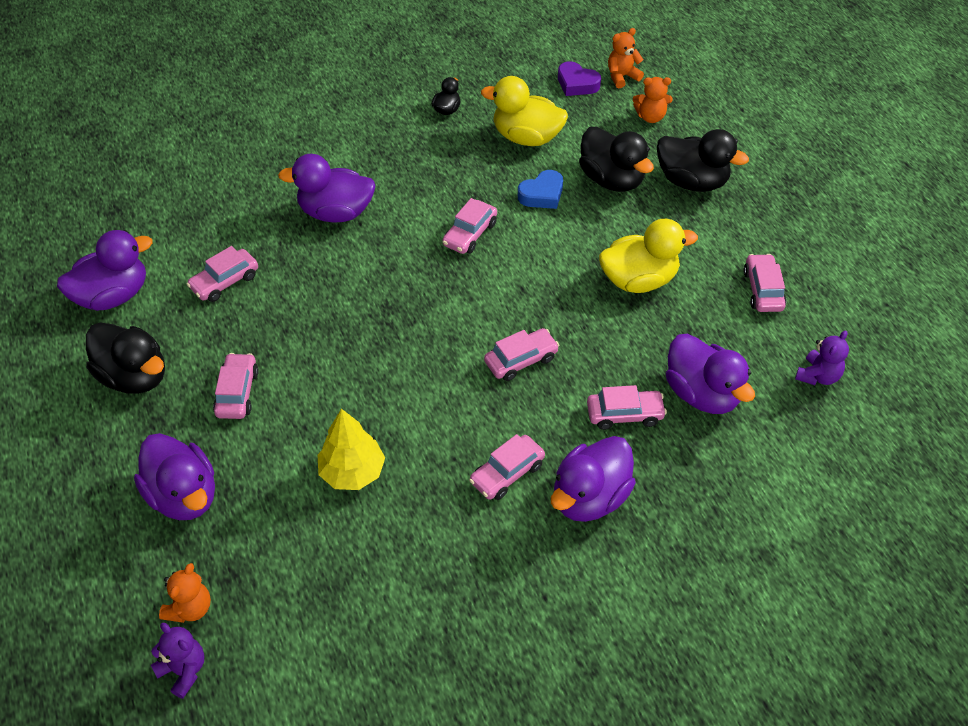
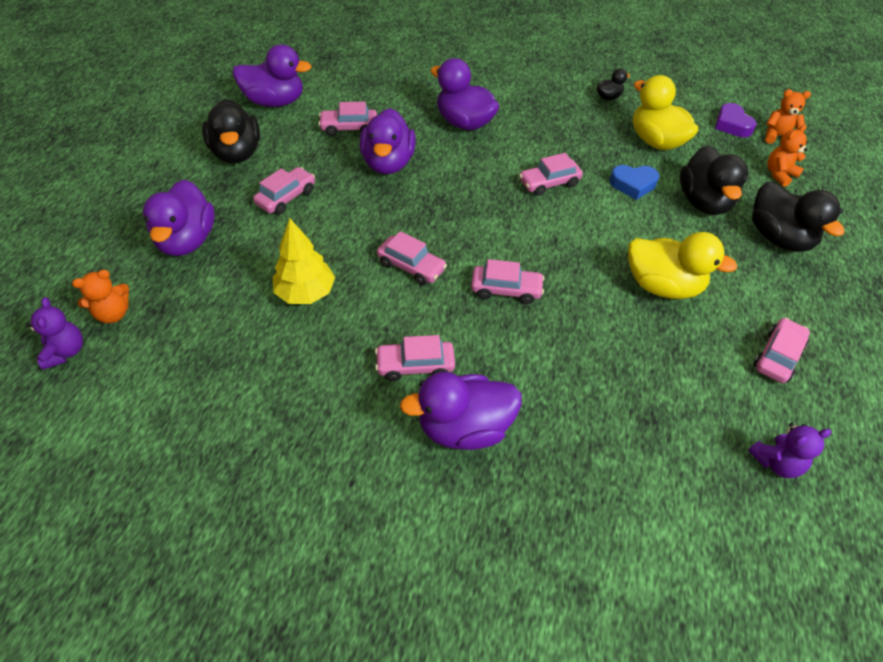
camera: 35 degrees right, 0 degrees up
(624, 414) = (555, 381): pink car -> pink car (411, 266)
(650, 117) = (779, 174): orange teddy bear -> orange teddy bear turned 105 degrees clockwise
(702, 394) = (642, 407): purple duck -> purple duck (388, 163)

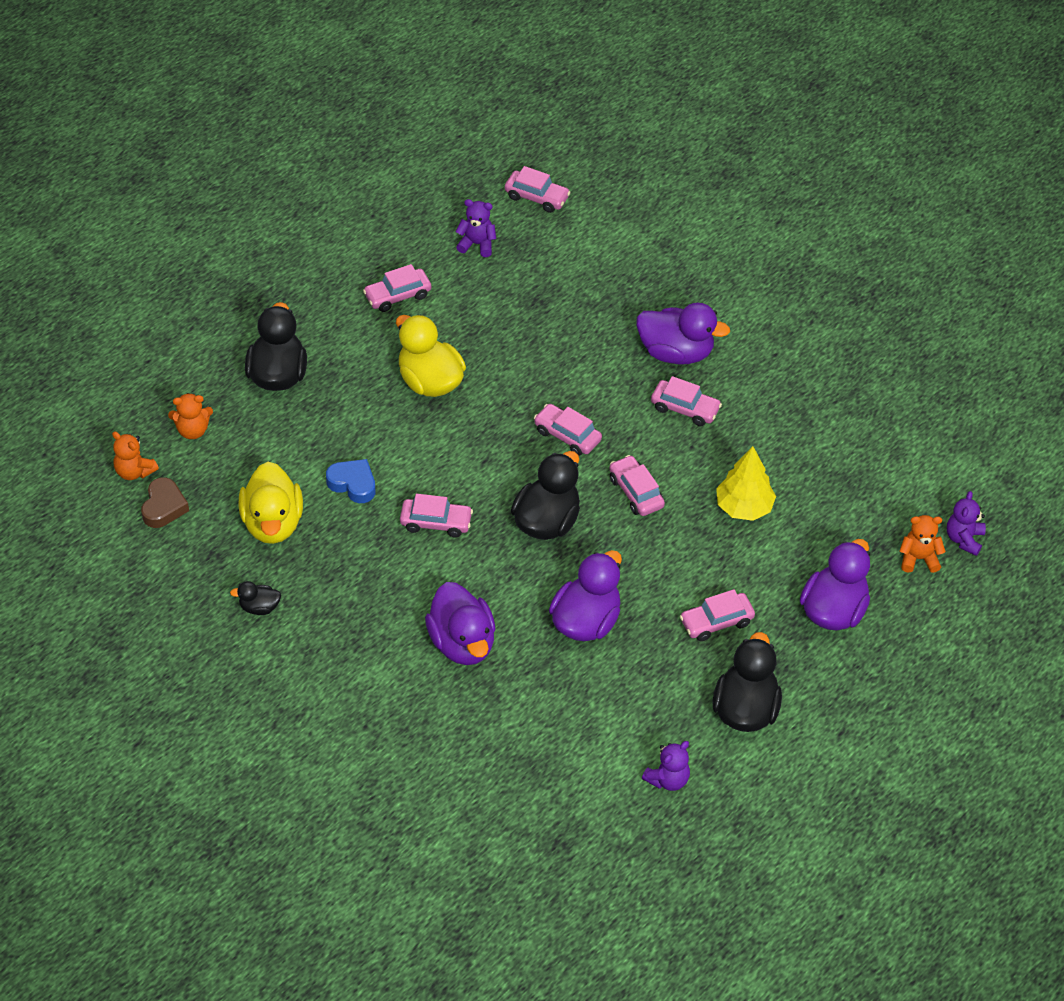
camera: 150 degrees left, 0 degrees up
(275, 102) = (668, 779): purple duck -> purple teddy bear
(349, 128) = (600, 694): pink car -> pink car (537, 197)
(703, 202) = (304, 436): black duck -> black duck (547, 521)
(732, 125) = (164, 507): purple heart -> brown heart

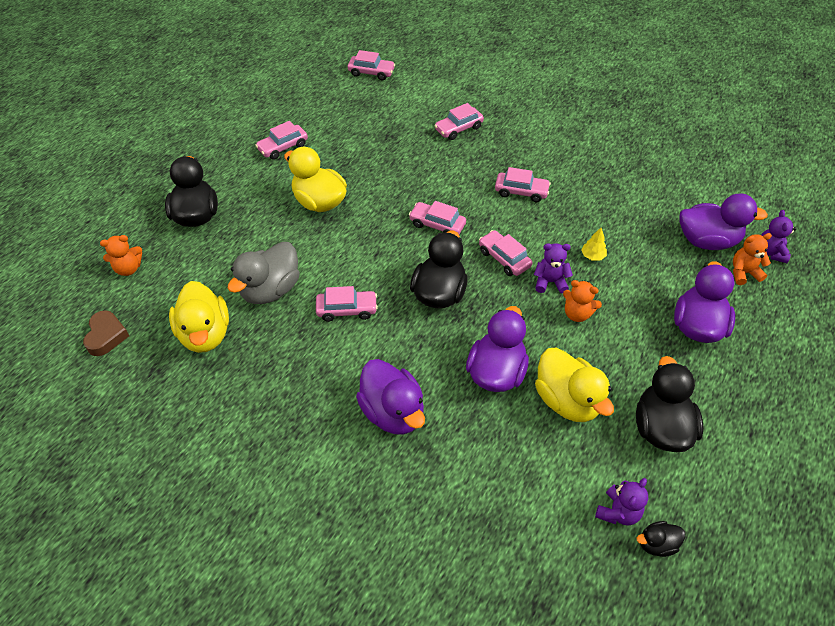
camera: 10 degrees left, 0 degrees up
(134, 471) = (79, 310): orange teddy bear -> orange teddy bear (577, 314)
(259, 607) = (201, 412): black duck -> black duck (656, 544)
(353, 484) = (270, 290): blue heart -> grey duck
(477, 244) = (335, 106): purple teddy bear -> purple teddy bear (550, 282)
(654, 664) = (567, 400): none -> yellow duck
(676, 352) = (501, 155): purple duck -> purple duck (707, 241)
(716, 622) = (606, 353): pink car -> pink car (458, 129)
(744, 507) = (592, 256): yellow tree -> yellow tree, size x0.52

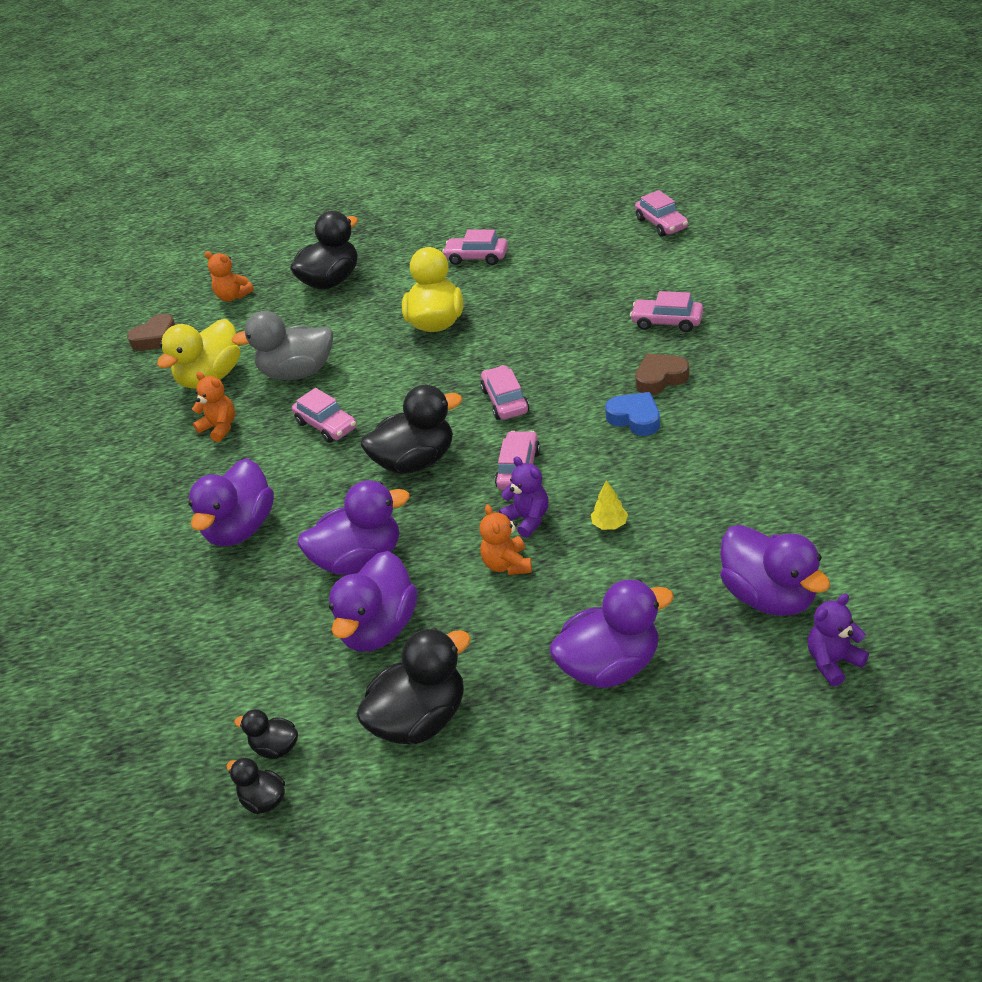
camera: 55 degrees right, 10 degrees down
(501, 162) = (660, 378): none -> brown heart
(521, 192) = (635, 418): pink car -> blue heart
(567, 400) = (379, 628): yellow duck -> purple duck
(618, 512) = (275, 747): purple teddy bear -> black duck
(743, 273) = (758, 657): orange teddy bear -> orange teddy bear (220, 427)

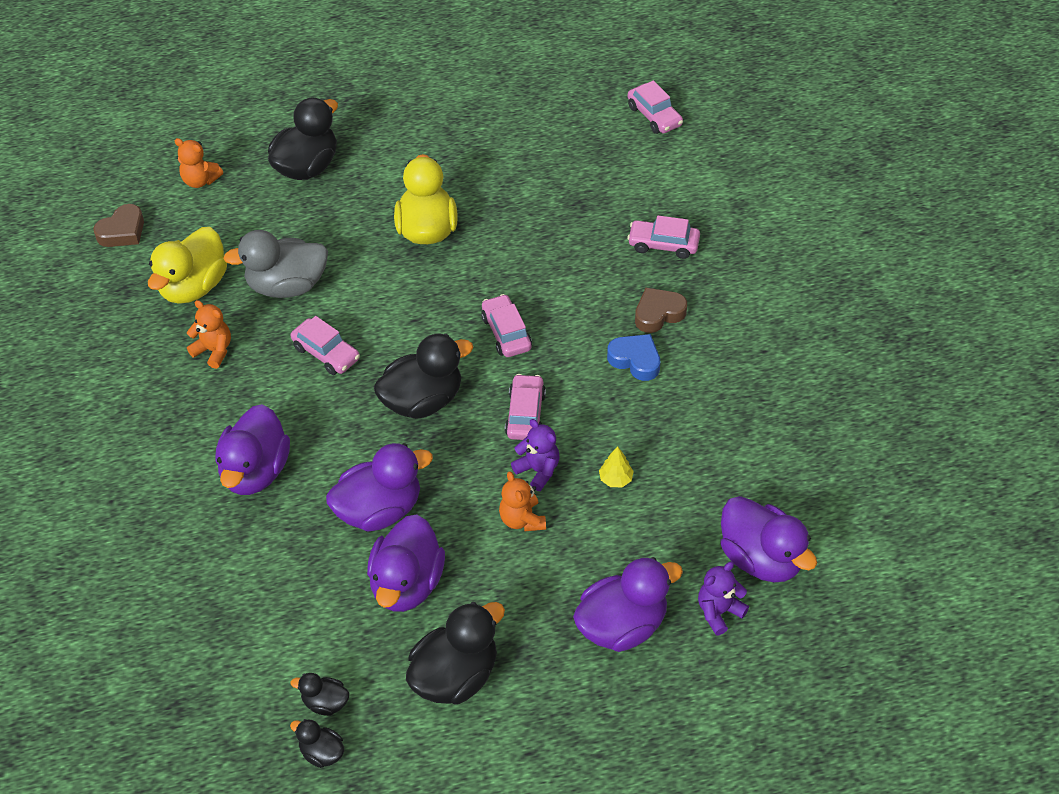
camera: 10 degrees left, 10 degrees up
(476, 257) = (462, 146): pink car -> none
(833, 662) = (815, 624): purple teddy bear -> purple teddy bear (719, 612)

